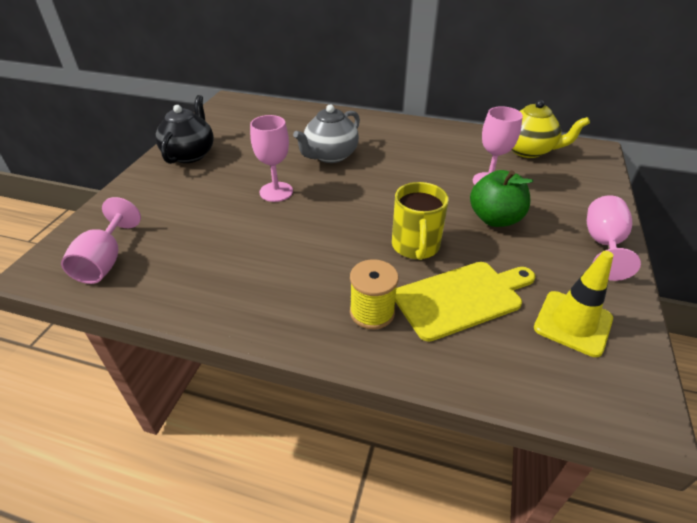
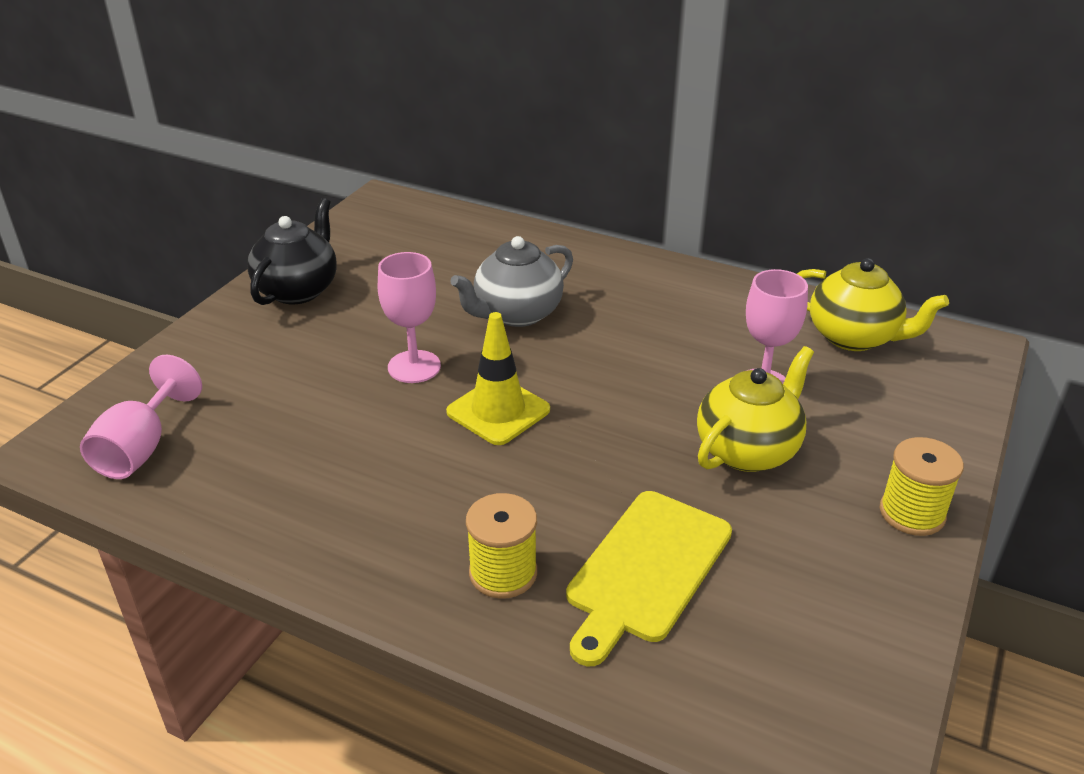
camera: 10 degrees right, 5 degrees down
(415, 246) = (603, 480): yellow mug -> none
(461, 298) = (646, 570): yellow cutting board -> yellow cutting board turned 135 degrees clockwise
(495, 219) = (748, 450): green apple -> yellow teapot
(573, 323) = (805, 631): yellow traffic cone -> yellow traffic cone (498, 411)
(603, 244) = (912, 513): pink goblet -> yellow spool

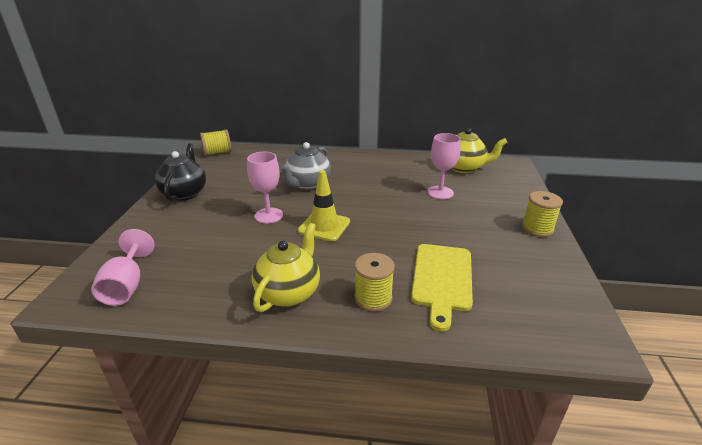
camera: 20 degrees left, 5 degrees down
(391, 210) = (217, 153): none -> yellow spool
(748, 450) = (452, 219): yellow teapot -> yellow teapot (289, 292)

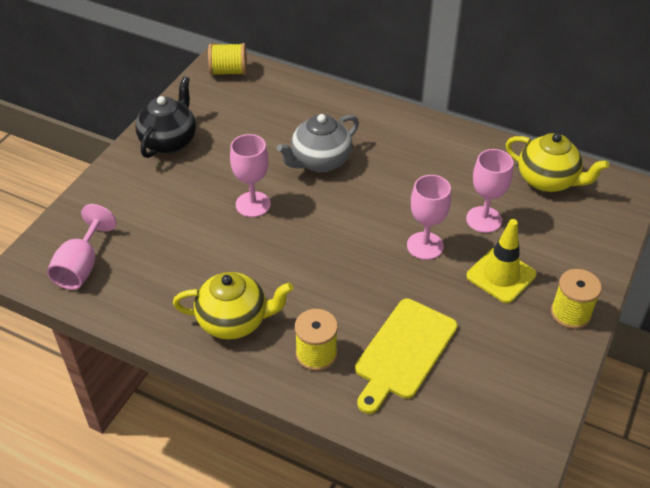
camera: 20 degrees right, 15 degrees up
(289, 292) = (234, 321): yellow teapot -> yellow teapot turned 45 degrees clockwise
(324, 226) = (310, 239): yellow traffic cone -> yellow traffic cone (501, 275)
(411, 213) = (425, 246): none -> pink goblet

